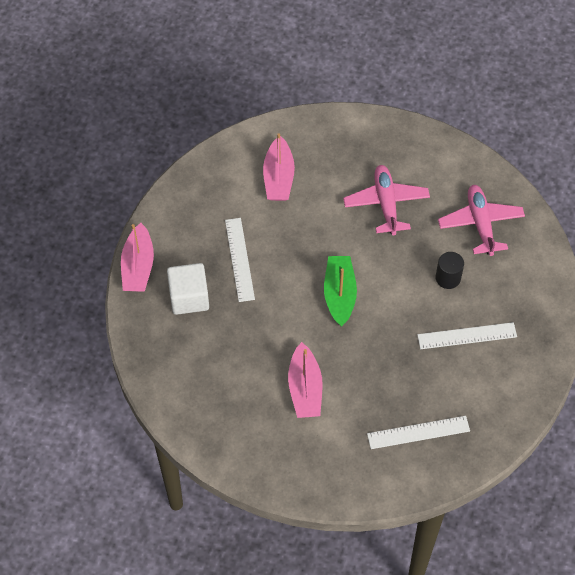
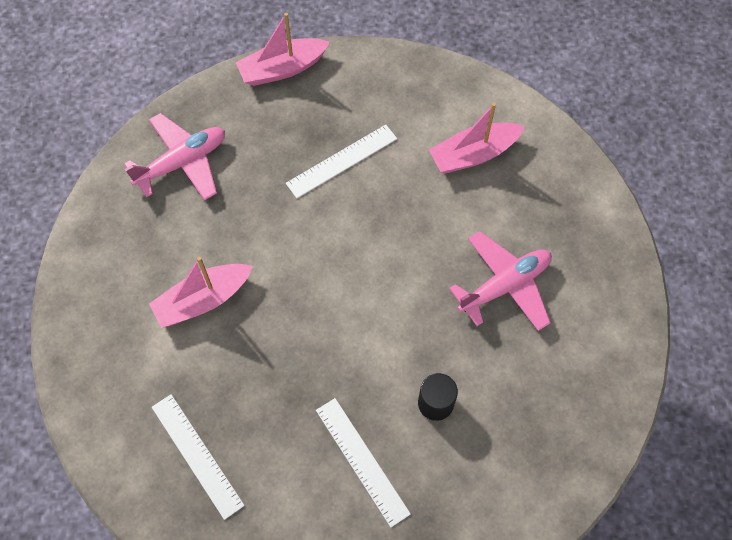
camera: 65 degrees right, 5 degrees up
(189, 297) = (267, 133): white cube -> none
(339, 294) = (348, 286): green boat -> none
(480, 224) = (539, 412): pink plane -> pink plane (182, 163)

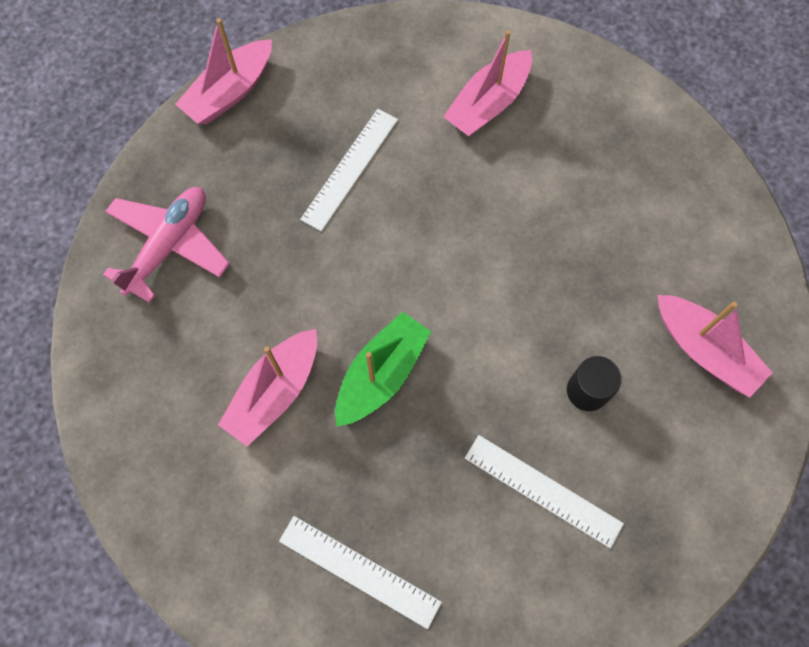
camera: 25 degrees left, 5 degrees up
(286, 322) = (381, 374): none -> green boat
(504, 286) = (593, 232): pink plane -> none
(545, 414) = (704, 350): none -> pink boat

